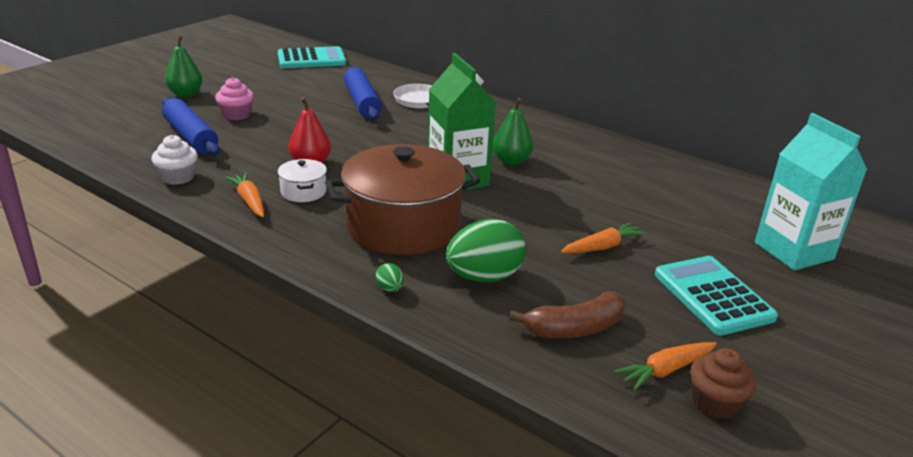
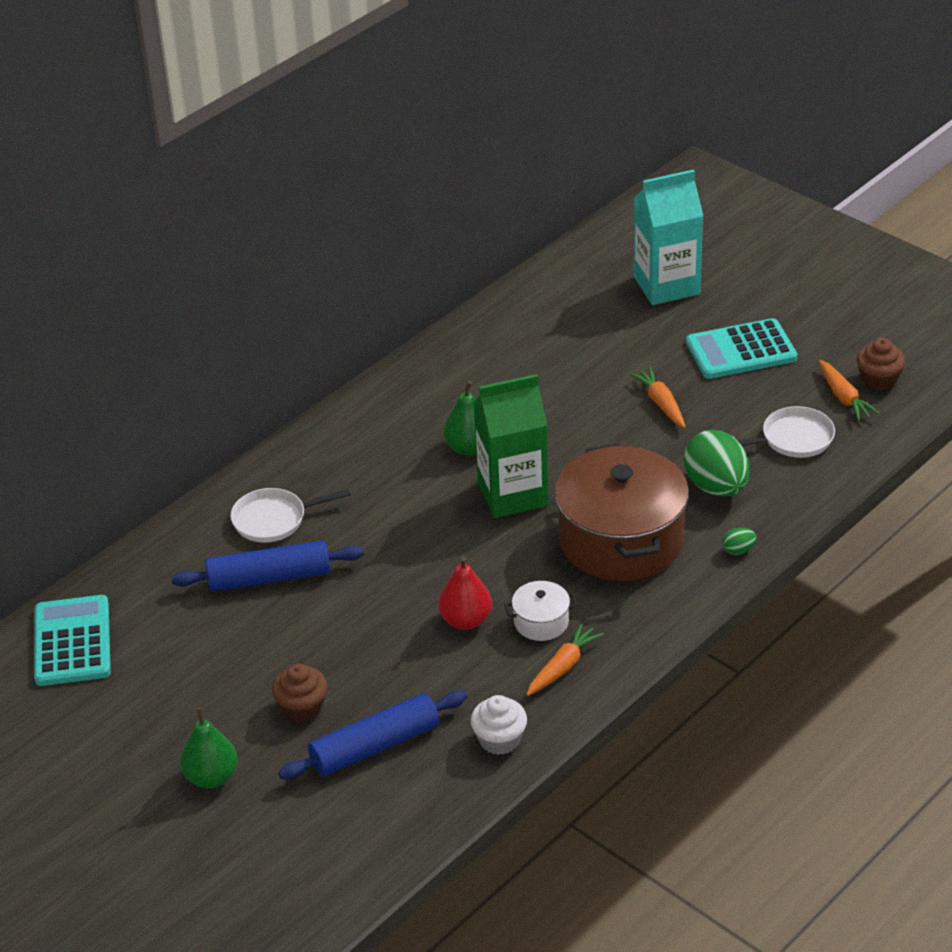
camera: 80 degrees left, 10 degrees up
(236, 115) = (302, 708): pink cupcake -> brown cupcake
(249, 201) = (563, 666): orange carrot -> orange carrot turned 150 degrees clockwise
(574, 329) = (793, 439): brown banana -> white pan

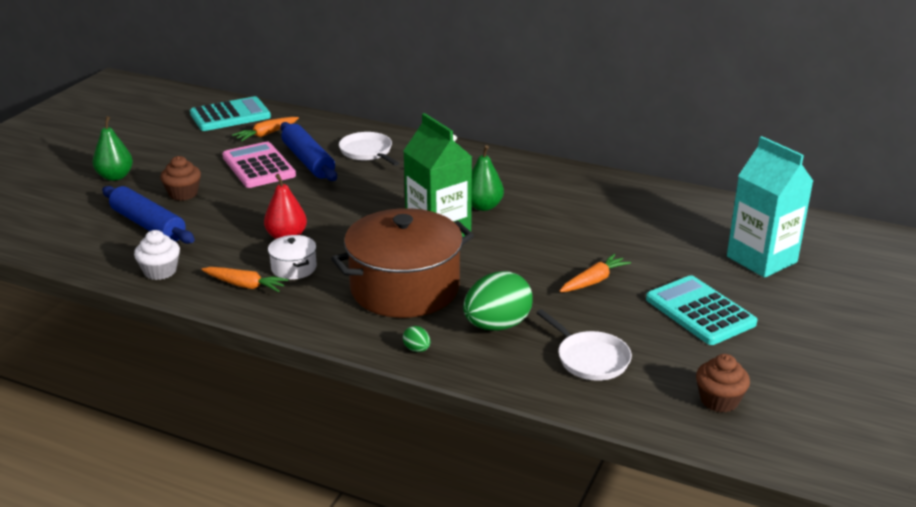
camera: 70 degrees right, 10 degrees down
(259, 627) = (258, 166): none -> pink calculator
(844, 397) = (674, 381): orange carrot -> orange carrot (266, 134)

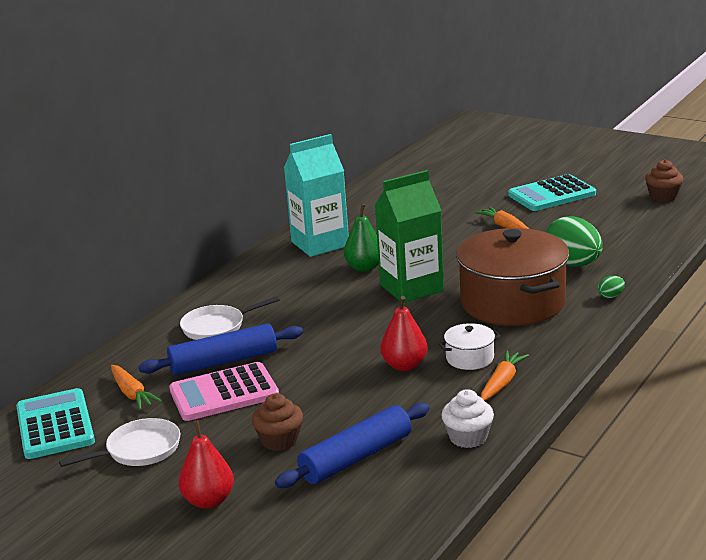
camera: 80 degrees left, 5 degrees down
(115, 176) = (209, 501): green pear -> red pear
(590, 359) = (618, 233): white pan -> white pan (139, 450)
(761, 259) = (478, 170): turquoise carton -> turquoise carton (320, 244)

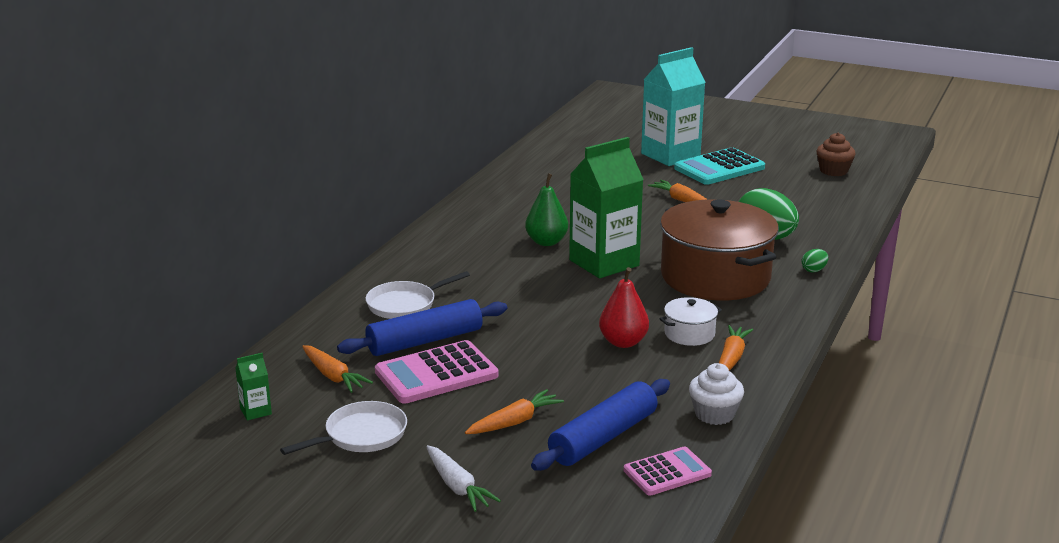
camera: 10 degrees left, 0 degrees up
(55, 425) = (255, 411): turquoise calculator -> green carton
(209, 501) = (457, 486): red pear -> white carrot
(280, 440) = (514, 422): brown cupcake -> orange carrot
(320, 244) = (489, 217): turquoise carton -> turquoise carton (670, 155)
(405, 493) = (667, 472): none -> pink calculator

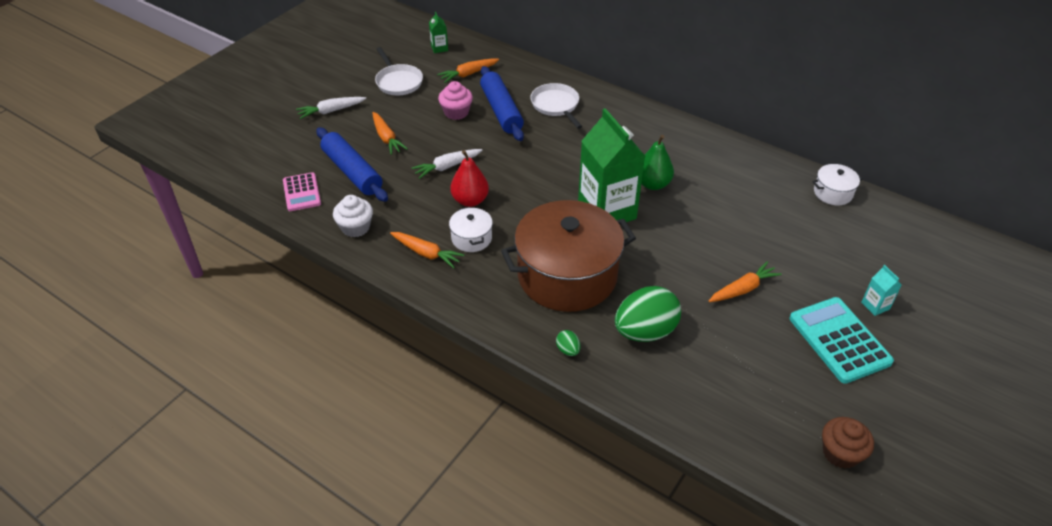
camera: 100 degrees right, 20 degrees up
(436, 374) = (456, 112): pink calculator -> pink cupcake
(526, 165) = (833, 193): none -> white pot
(563, 365) = (447, 167): none -> white carrot
(670, 155) = (875, 306): turquoise carton -> turquoise carton, size x0.41

